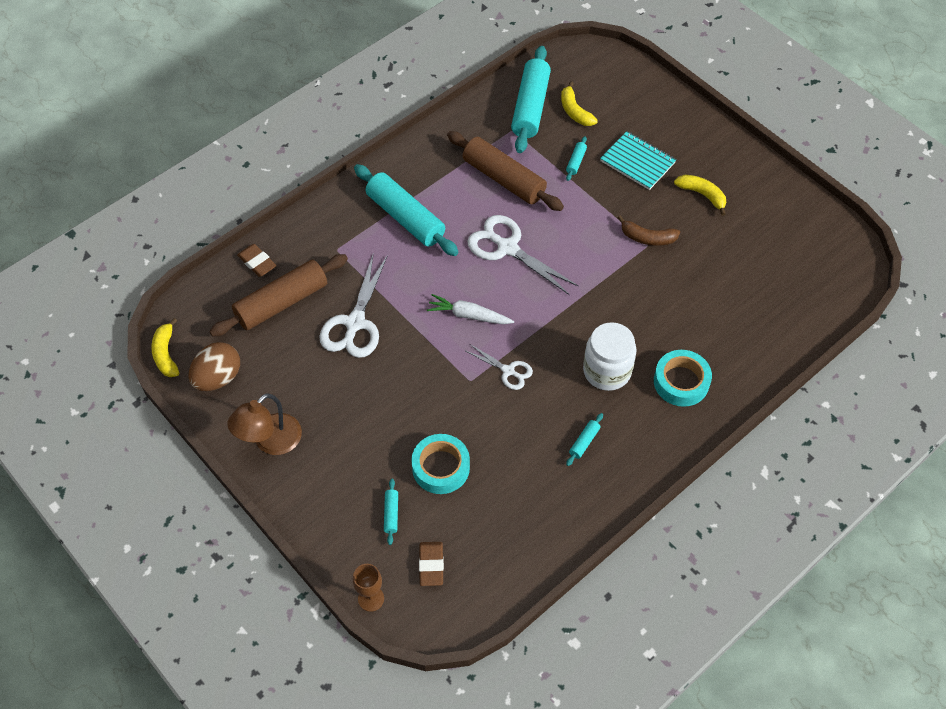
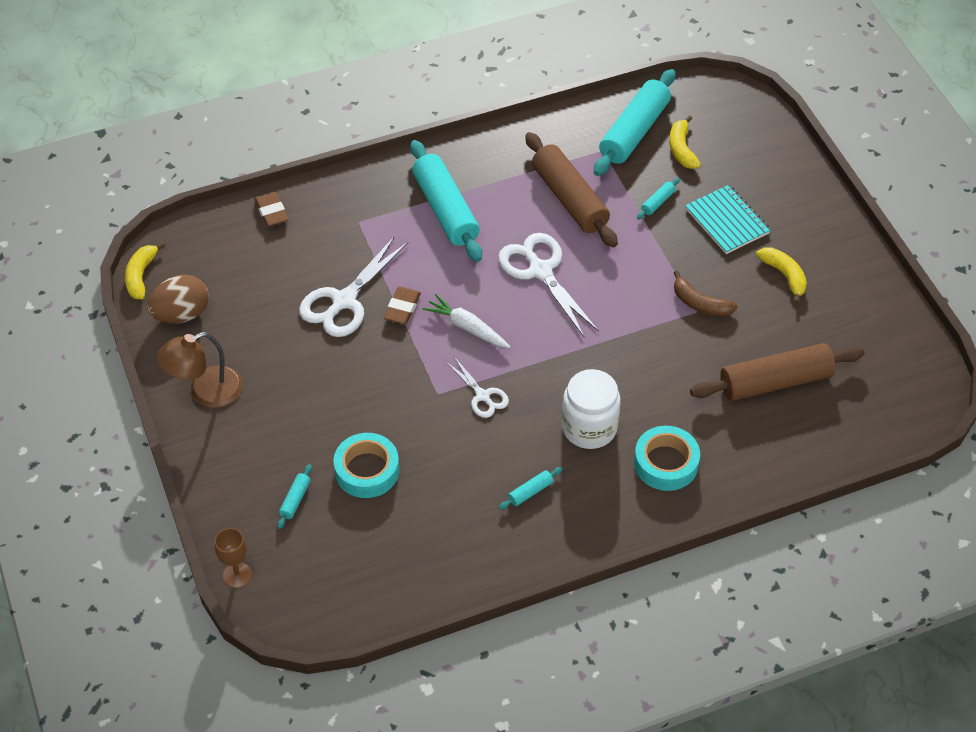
camera: 20 degrees right, 5 degrees down
(282, 302) = (279, 259): brown rolling pin -> brown rolling pin (775, 382)
(431, 565) = (313, 562): brown eraser -> brown eraser (402, 308)

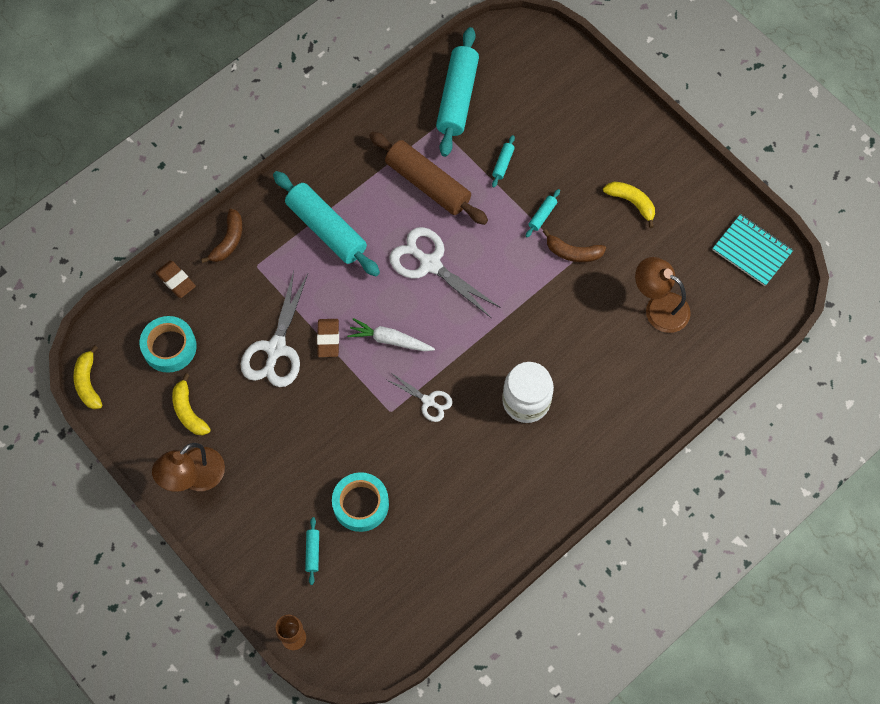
camera: 20 degrees left, 15 degrees up
(182, 314) = (141, 409): brown egg -> none
(341, 192) = (228, 241): none -> brown banana
(530, 492) = (501, 477): turquoise rolling pin -> turquoise rolling pin (542, 215)
(666, 463) = (599, 413): turquoise tape -> turquoise tape (169, 347)
(681, 149) = (503, 103): yellow banana -> yellow banana (188, 411)
(727, 221) = (567, 164): turquoise notebook -> turquoise notebook (752, 251)
(775, 382) = (659, 307): brown rolling pin -> brown lamp

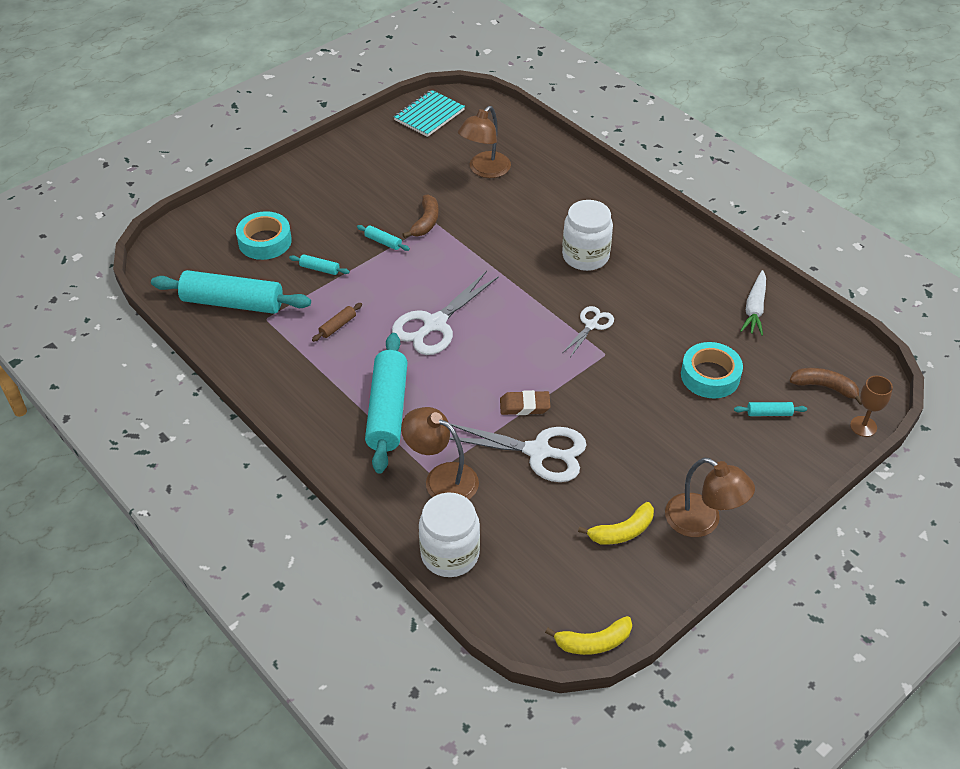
camera: 90 degrees left, 20 degrees down
(169, 347) = (540, 556): turquoise tape -> turquoise tape (265, 241)
(176, 280) = (450, 554): brown eraser -> white jar
(228, 241) = (397, 502): brown banana -> brown banana (824, 387)
(251, 273) = (442, 478): none -> brown lamp
(326, 229) = (387, 410): turquoise rolling pin -> turquoise rolling pin turned 45 degrees counterclockwise
(390, 340) = (524, 355): white carrot -> white carrot (754, 308)
(428, 184) = (338, 326): brown rolling pin -> brown rolling pin, size x0.41
(631, 202) = (374, 183): yellow banana -> none

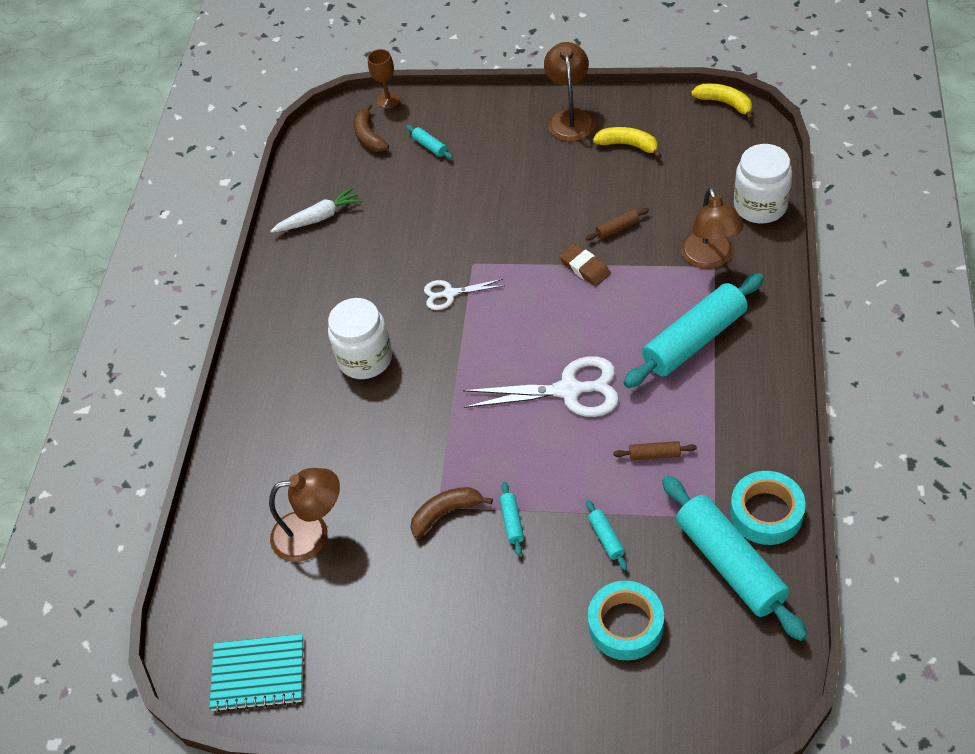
camera: 125 degrees left, 5 degrees up
(539, 452) = (617, 228): white scissors -> brown rolling pin
(710, 376) = (427, 195): turquoise tape -> turquoise tape (766, 513)

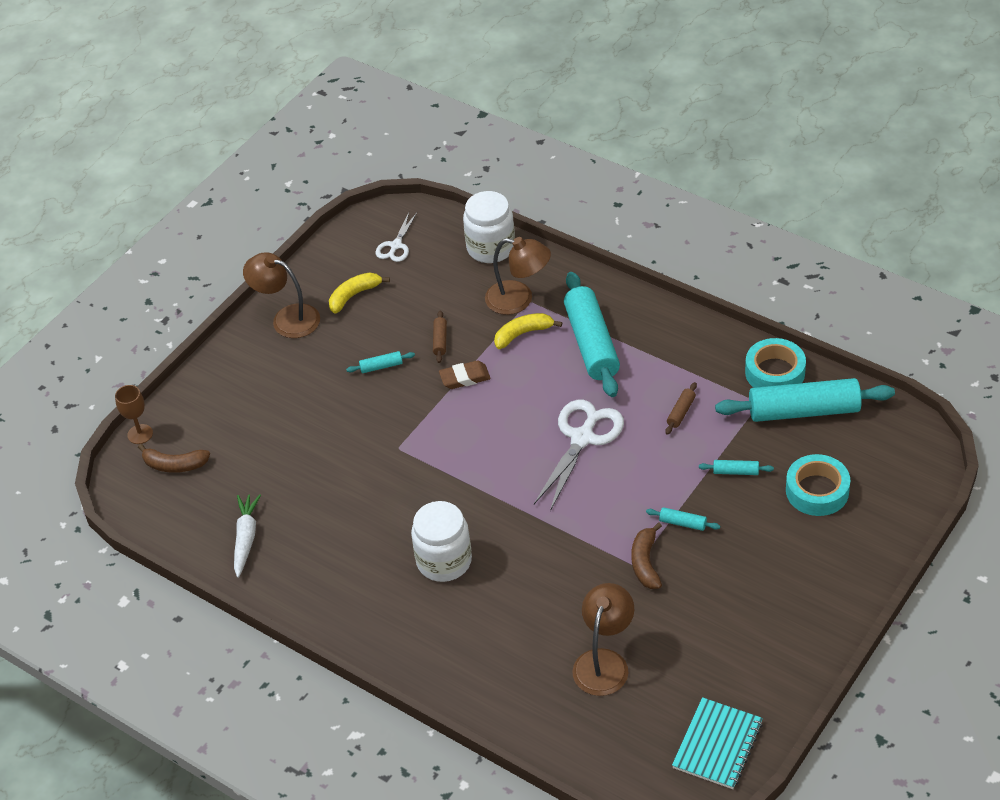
camera: 65 degrees left, 5 degrees down
(430, 146) = (230, 425): turquoise rolling pin -> turquoise rolling pin (381, 366)
(449, 294) = (419, 476): white scissors -> white scissors (396, 246)
(725, 103) = (363, 219): yellow banana -> yellow banana (523, 334)

